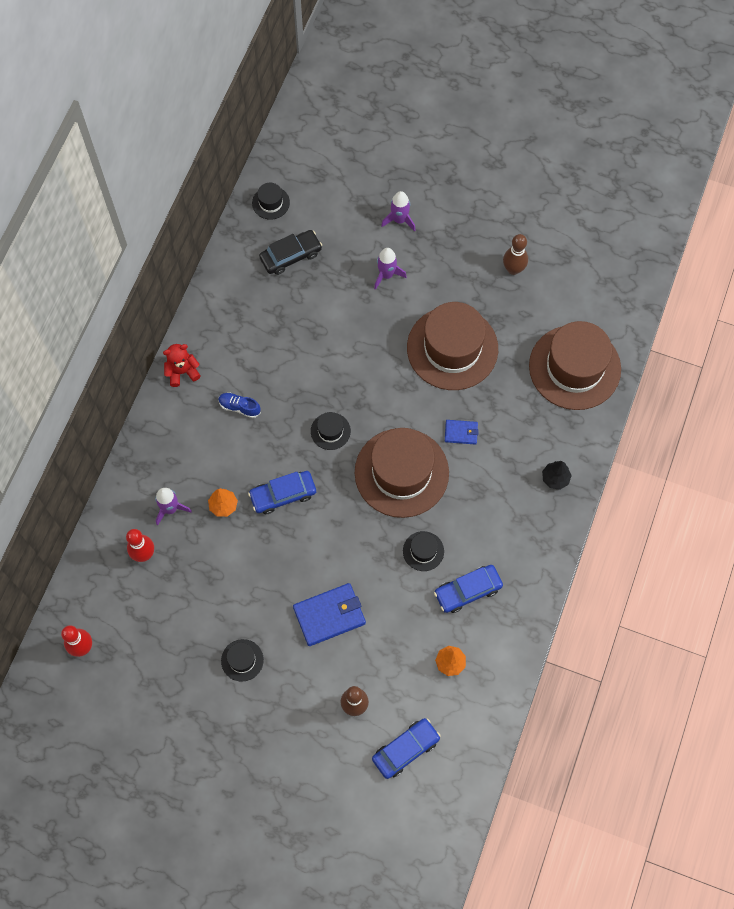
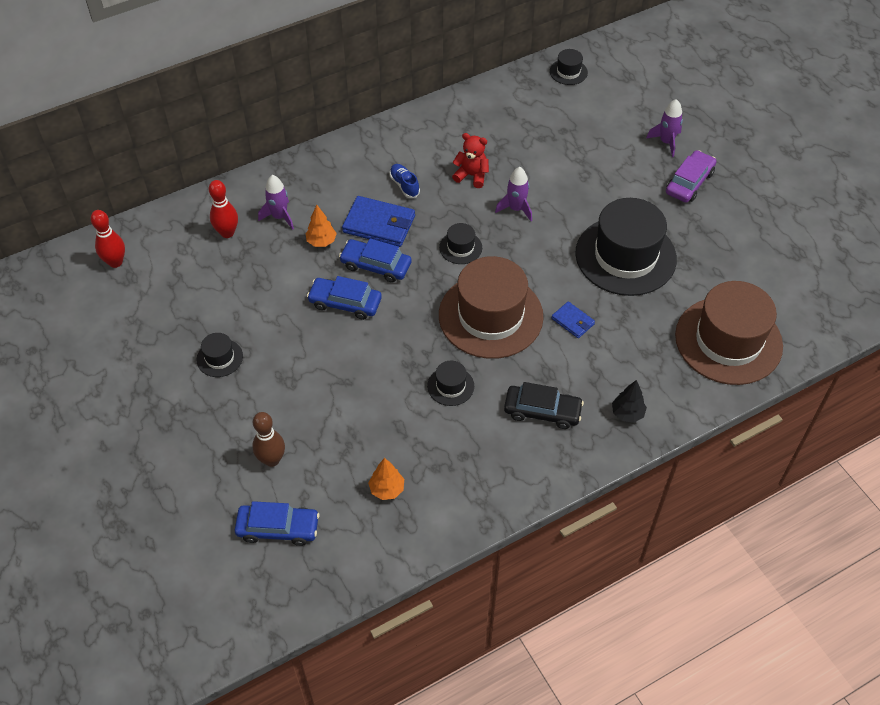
camera: 40 degrees right, 15 degrees down
(182, 372) = (385, 136): red teddy bear -> red teddy bear (471, 175)
(291, 256) = (549, 114): black car -> black car (542, 411)
(329, 615) = (322, 377): blue wallet -> blue wallet (379, 224)
(386, 275) = (618, 172): purple rocket -> purple rocket (516, 209)
(445, 246) = (689, 182): none -> purple car
(452, 348) = (625, 256): brown hat -> black hat
(468, 591) = (459, 444): blue car -> blue car (345, 303)
(513, 269) = (738, 234): brown bowling pin -> none

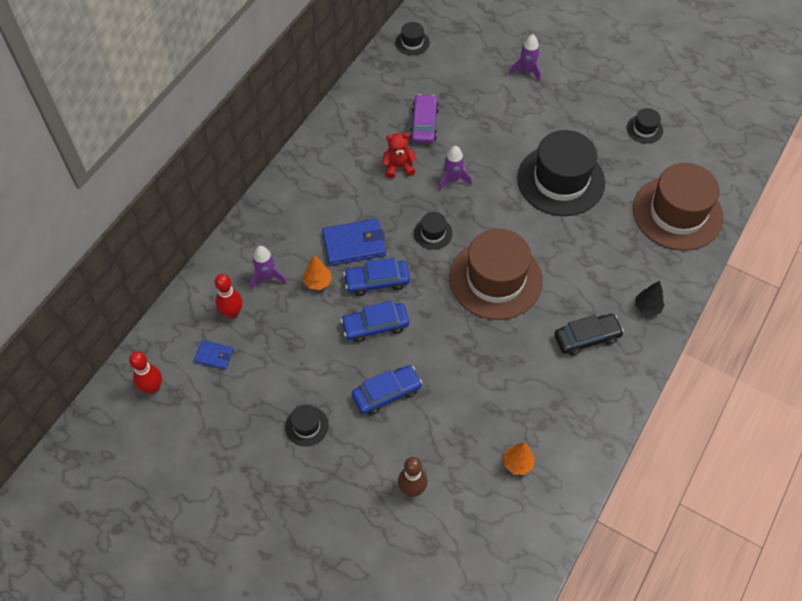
camera: 30 degrees left, 5 degrees up
(278, 528) = (458, 542): blue car -> blue car (386, 393)
(404, 185) = (351, 200): blue shoe -> none
(450, 386) = (506, 353): black hat -> black hat (644, 129)
(573, 321) = (559, 253): blue wallet -> blue wallet (214, 356)
(689, 182) = (566, 97): purple car -> purple car (424, 124)

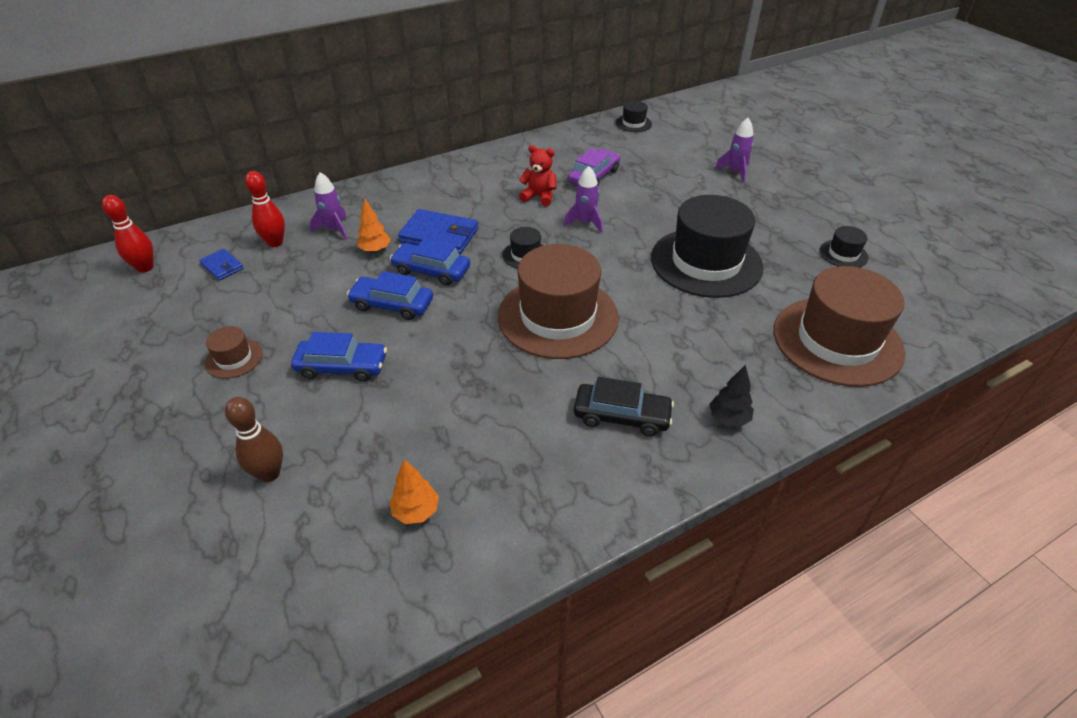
camera: 30 degrees right, 15 degrees down
(306, 426) = (234, 358): black hat -> brown hat

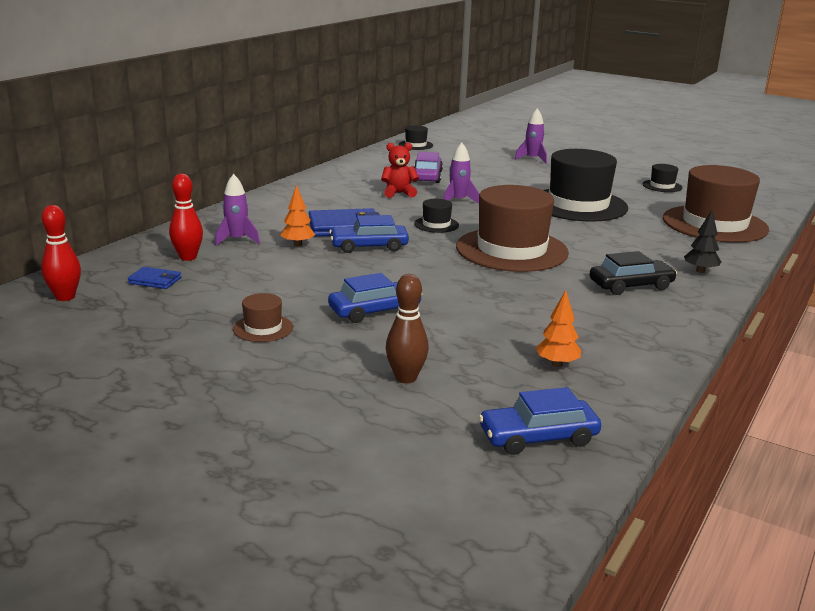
camera: 30 degrees left, 20 degrees down
(392, 304) = (364, 270): blue car -> blue car (538, 437)

